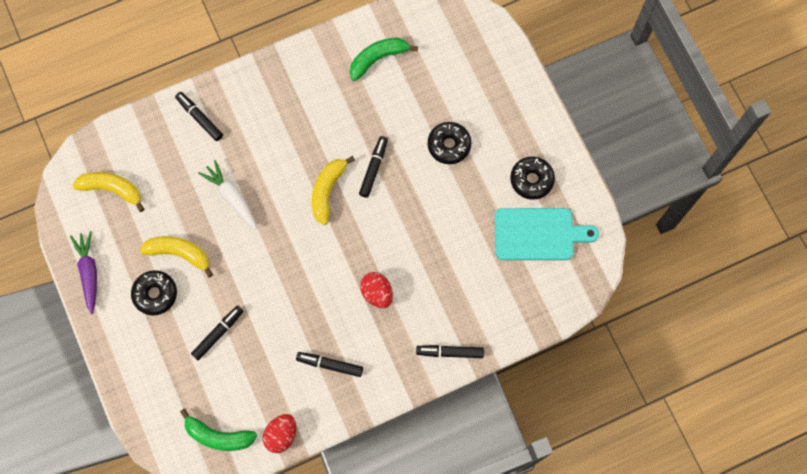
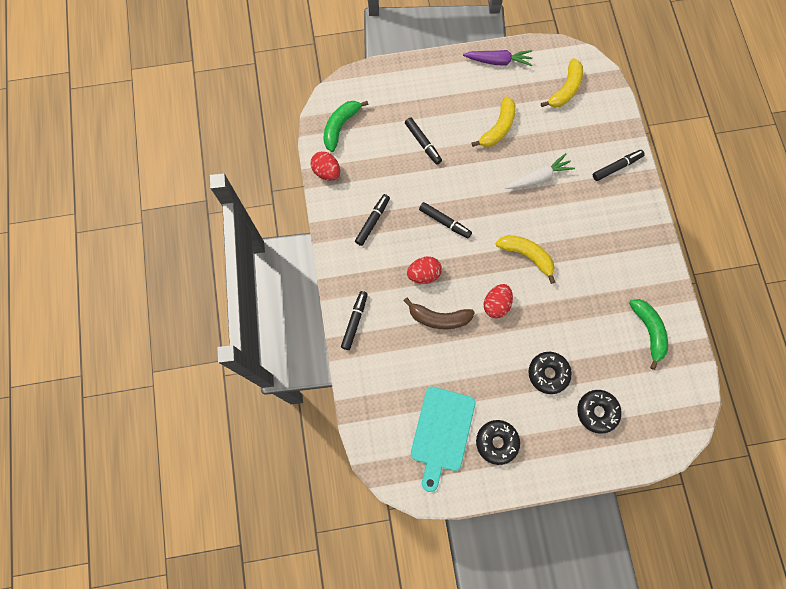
camera: 105 degrees right, 0 degrees up
(155, 294) = (468, 104): black donut -> black donut (597, 412)
(373, 168) = (539, 300): black marker -> black marker (444, 222)
(390, 210) = (496, 304): none -> red egg
(421, 265) = (439, 318): none -> brown banana

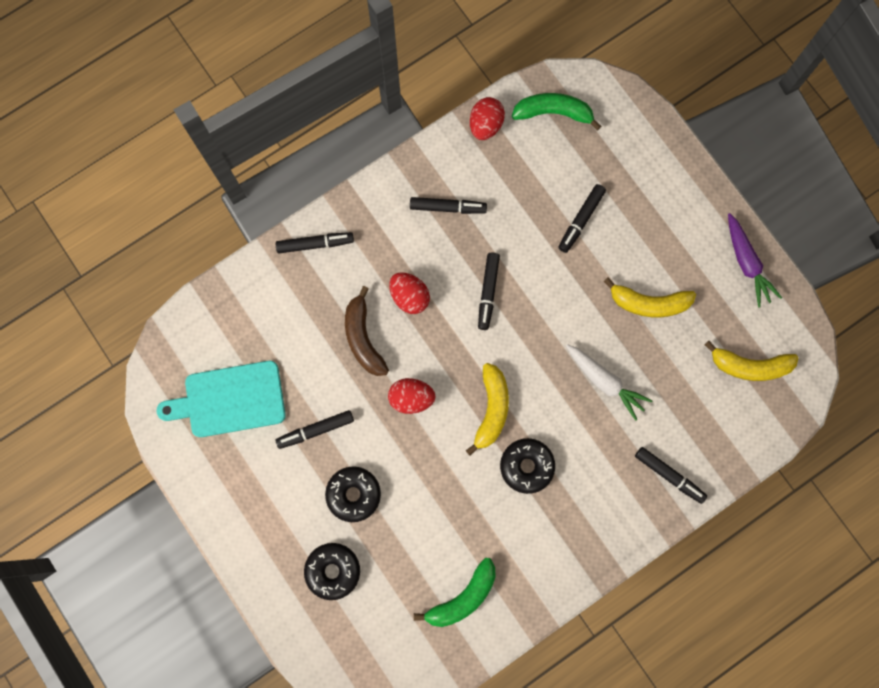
camera: 65 degrees right, 5 degrees up
(491, 380) = (315, 430): none -> black marker
(496, 442) = (245, 467): black donut -> black donut (526, 466)

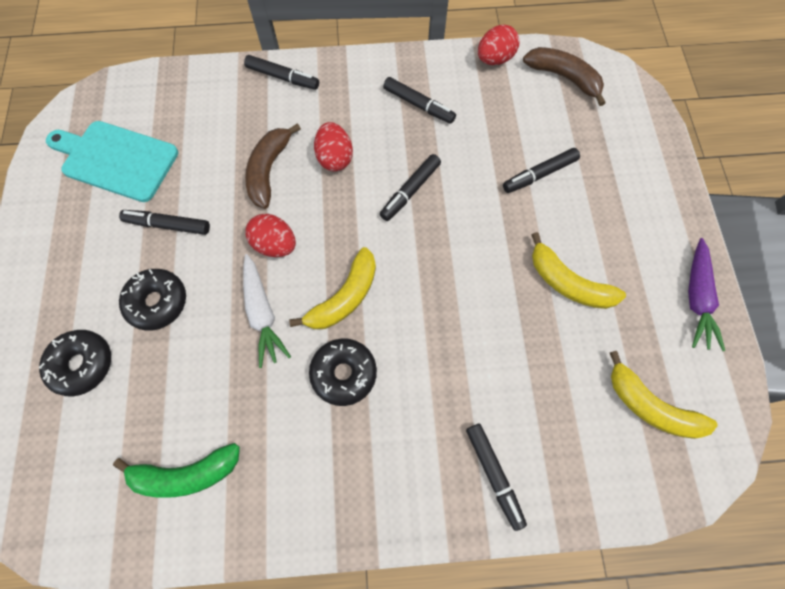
camera: 30 degrees right, 10 degrees down
(553, 113) = (564, 78): green banana -> brown banana
(604, 381) = (477, 334): white carrot -> white carrot (262, 313)

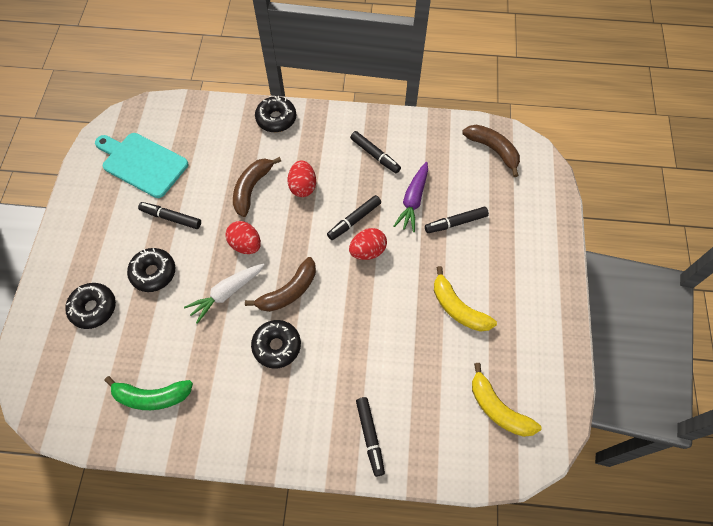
camera: 10 degrees right, 5 degrees down
(262, 313) = (227, 293): white carrot -> white carrot turned 60 degrees clockwise
(283, 77) = (276, 119): black marker -> black donut
(344, 297) = (288, 291): yellow banana -> brown banana
(494, 59) = (442, 127): red egg -> red egg (367, 251)
(697, 298) = (554, 336): purple carrot -> purple carrot (413, 200)

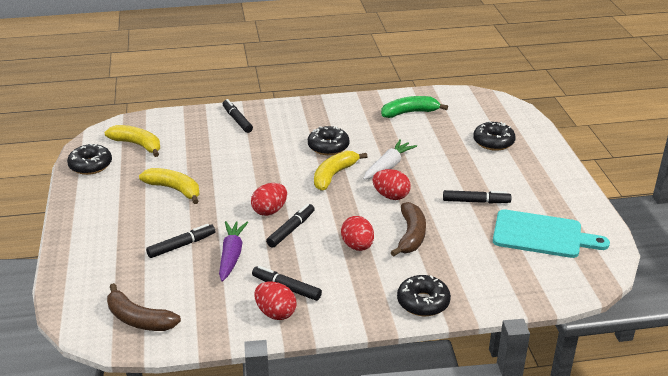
camera: 165 degrees right, 30 degrees down
(153, 273) = (461, 167): black donut -> black donut (90, 165)
(288, 291) = (334, 175): brown banana -> yellow banana
(389, 133) = (275, 313): none -> red egg

